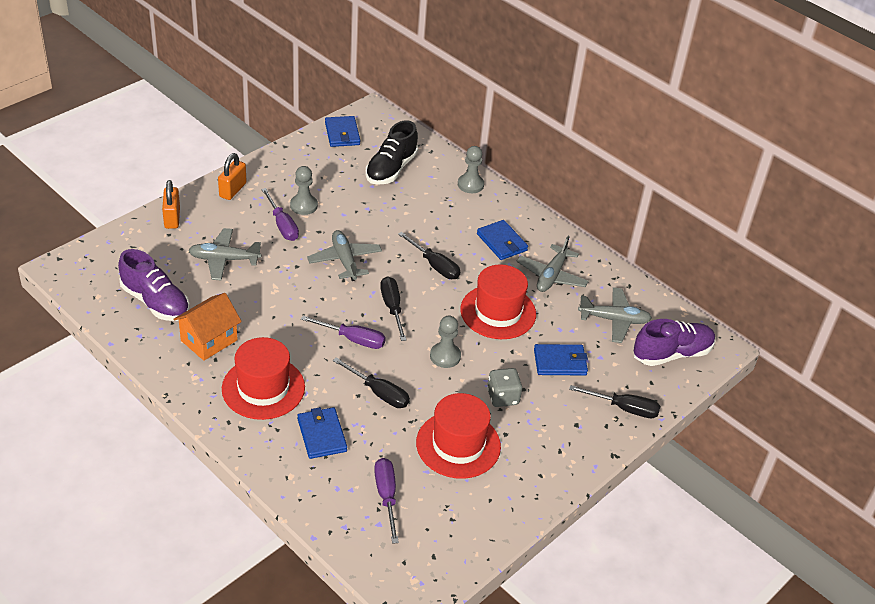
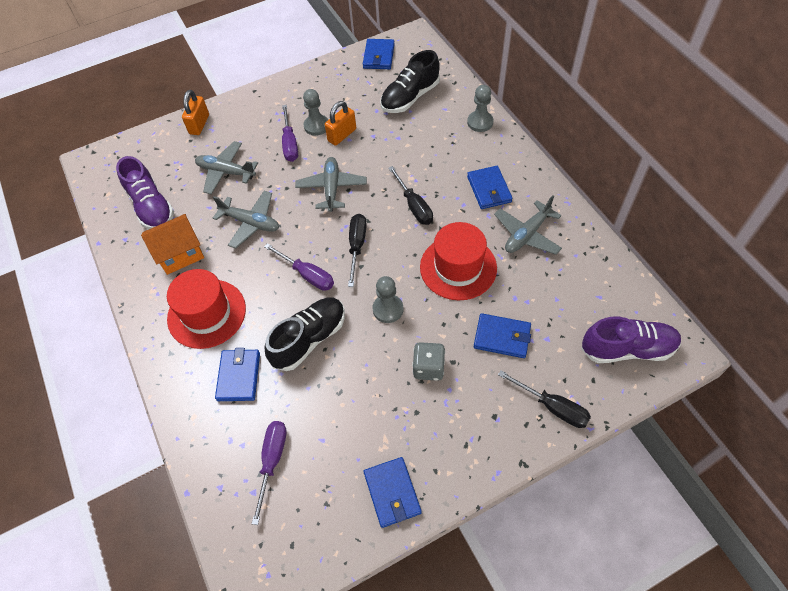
camera: 25 degrees right, 15 degrees up
(233, 190) = (261, 103): orange padlock -> orange padlock (342, 135)
(379, 393) = (309, 339): black screwdriver -> black shoe
(458, 444) = (364, 415): red hat -> none
(508, 499) = (392, 493): none -> blue wallet
(614, 320) = (576, 297): grey plane -> grey plane (251, 223)

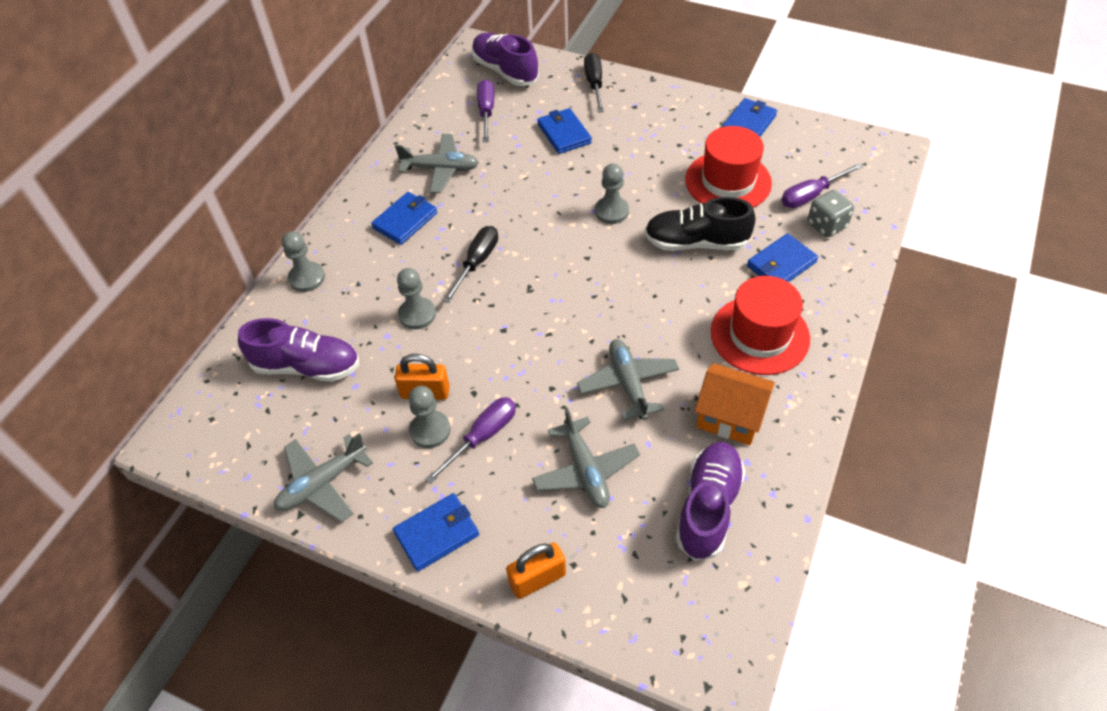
camera: 130 degrees left, 5 degrees down
(307, 275) = (637, 289): purple screwdriver -> purple screwdriver (486, 112)
(332, 188) = (514, 345): grey plane -> grey plane (322, 483)
(357, 246) = (568, 274): black screwdriver -> none
(378, 56) = (241, 453): blue wallet -> blue wallet (437, 533)
(400, 157) = (417, 314): none -> grey pawn
(410, 97) = (307, 366): black shoe -> purple shoe
(428, 368) = (636, 158): grey dice -> grey dice (826, 225)
(458, 267) = (521, 192): red hat -> red hat (728, 181)

